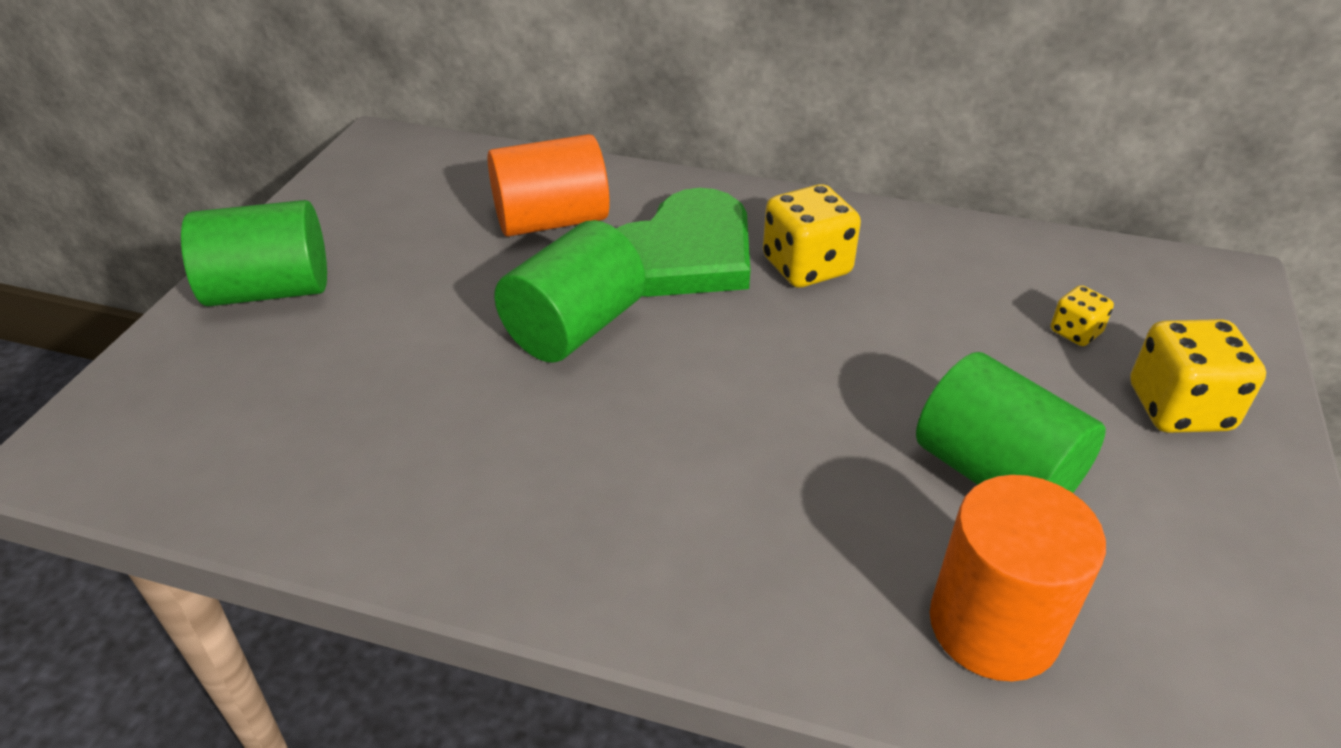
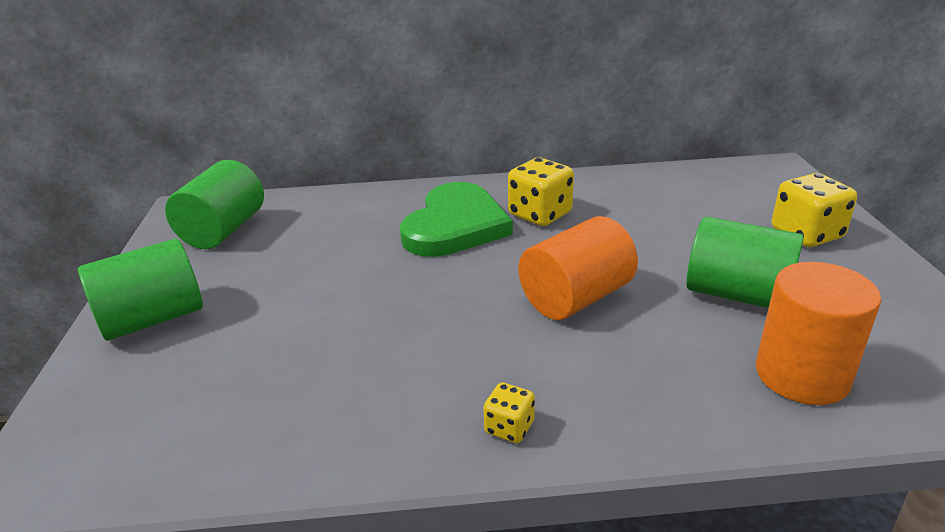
camera: 20 degrees left, 10 degrees down
(551, 221) = (349, 227): orange cylinder -> orange cylinder (576, 298)
(574, 328) = (410, 284): green cylinder -> green cylinder (223, 230)
(1075, 332) = (722, 211): yellow dice -> yellow dice (509, 428)

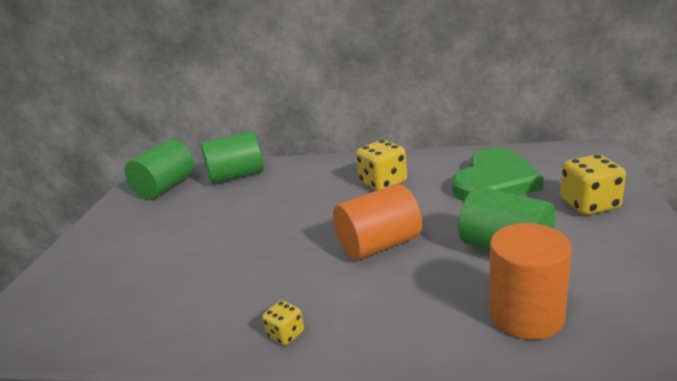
camera: 15 degrees right, 5 degrees down
(153, 319) = (98, 243): green cylinder -> green cylinder (236, 176)
(455, 226) = (318, 189): green heart -> green heart (494, 181)

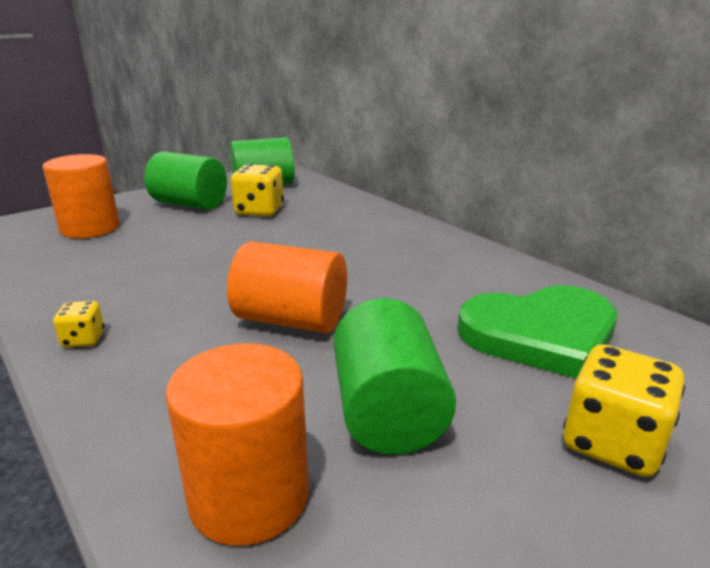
camera: 40 degrees right, 0 degrees up
(92, 287) = (90, 228): none -> orange cylinder
(236, 176) = (322, 200): green cylinder -> green cylinder (189, 204)
(383, 182) = (419, 268): yellow dice -> yellow dice (259, 211)

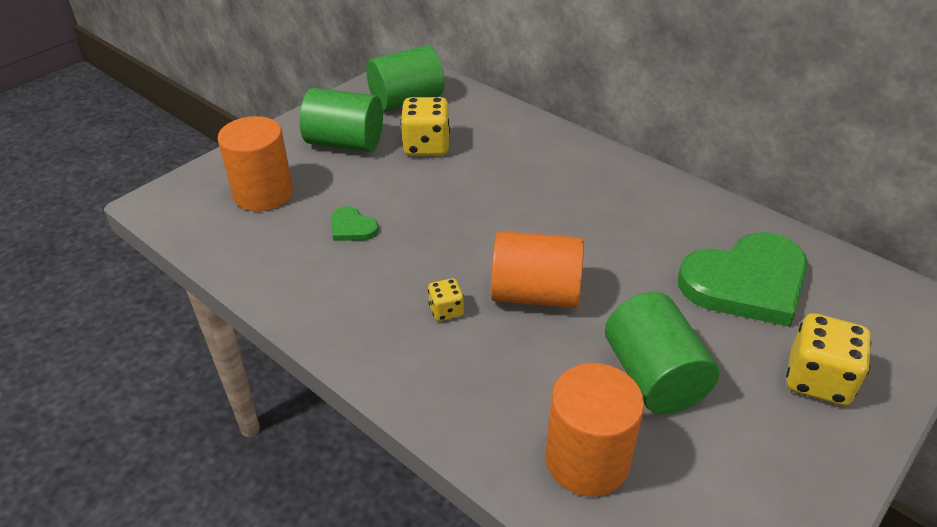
camera: 10 degrees left, 15 degrees up
(83, 339) = (367, 340): yellow dice -> yellow dice (446, 310)
(147, 255) = (352, 227): none -> green heart

